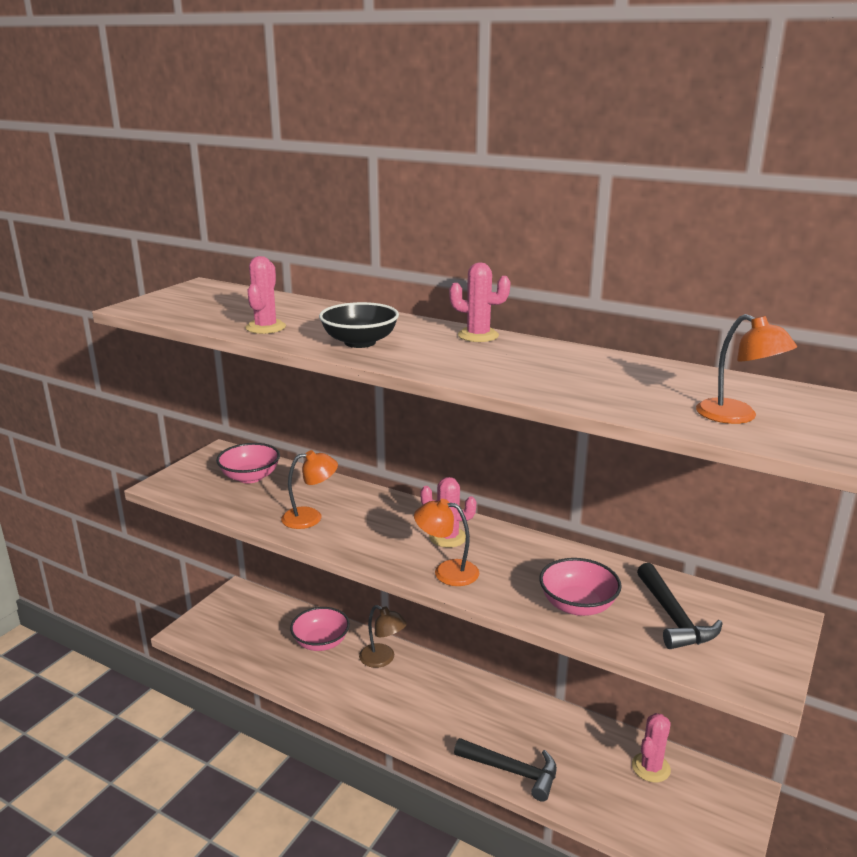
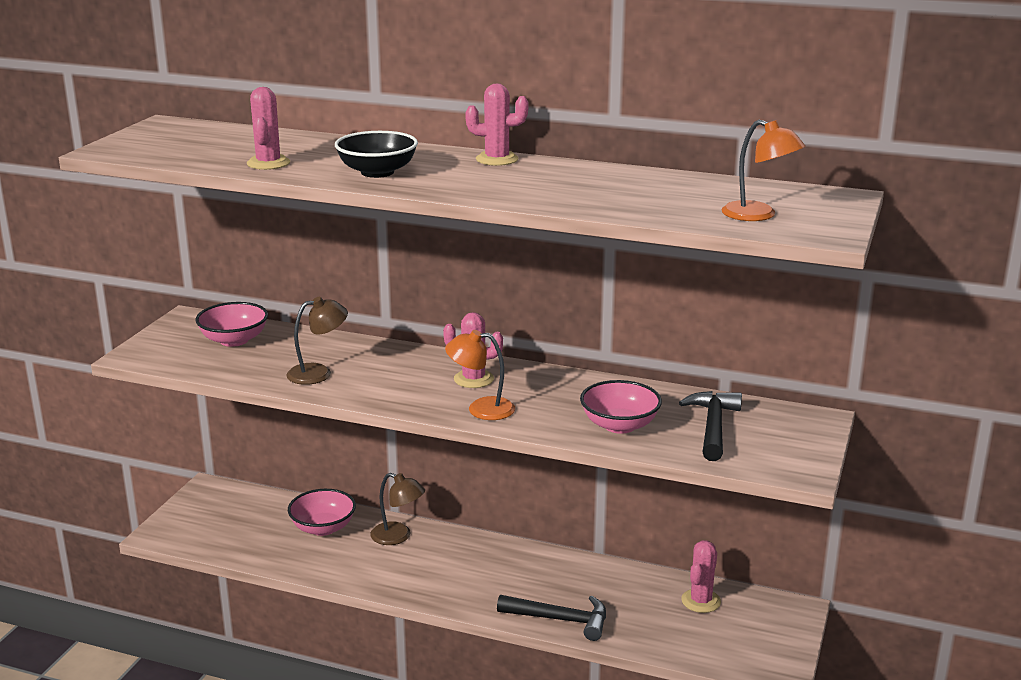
camera: 10 degrees left, 0 degrees up
(310, 517) = (318, 373): orange lamp -> brown lamp
(673, 617) = (713, 427): black hammer -> black hammer turned 150 degrees counterclockwise

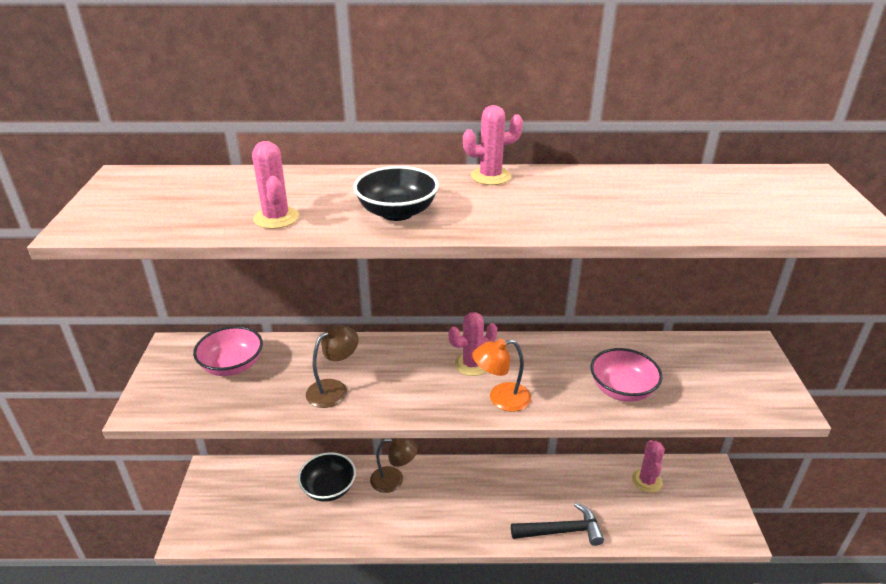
camera: 20 degrees left, 10 degrees up
(323, 528) = (328, 488): pink bowl -> black bowl
(713, 427) = (690, 373): black hammer -> none
(758, 215) = (780, 211): orange lamp -> none

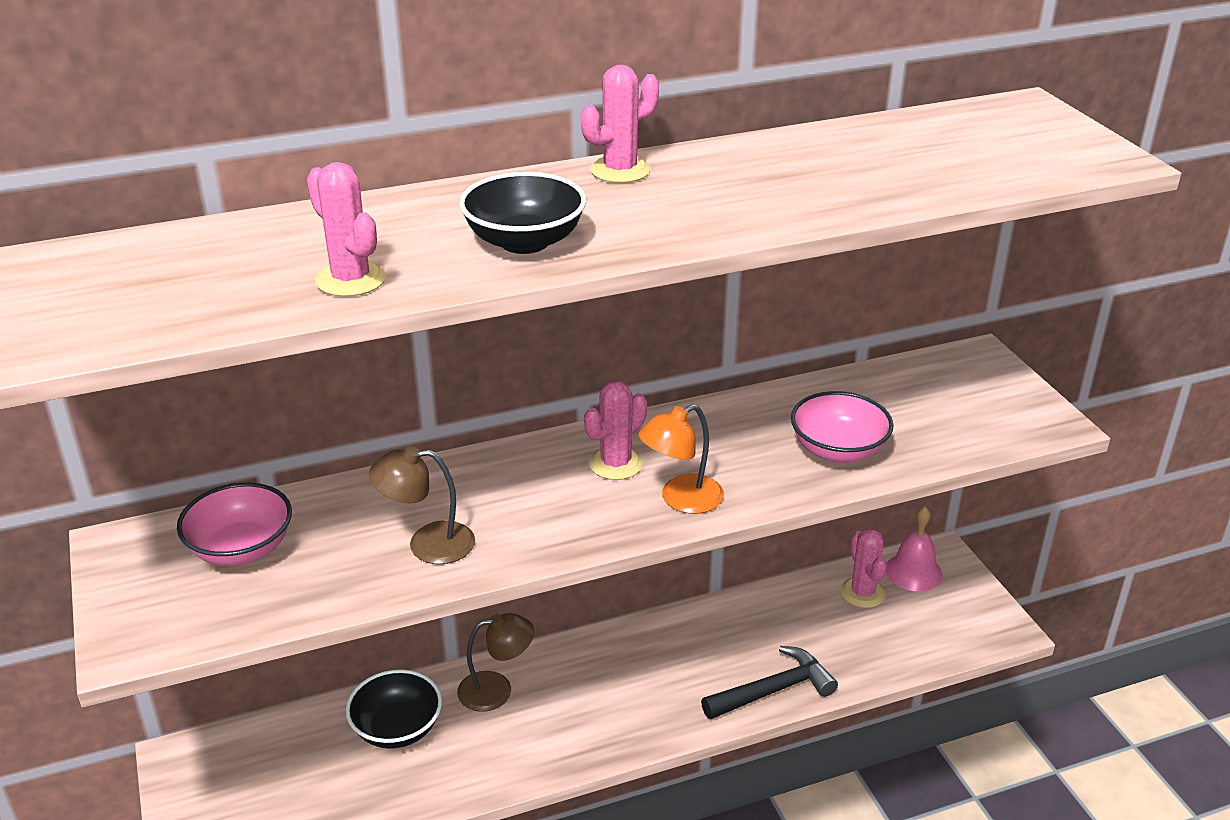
camera: 20 degrees left, 0 degrees up
(334, 389) = (427, 544): brown lamp -> brown lamp turned 120 degrees counterclockwise
(687, 475) = (913, 572): none -> pink bell

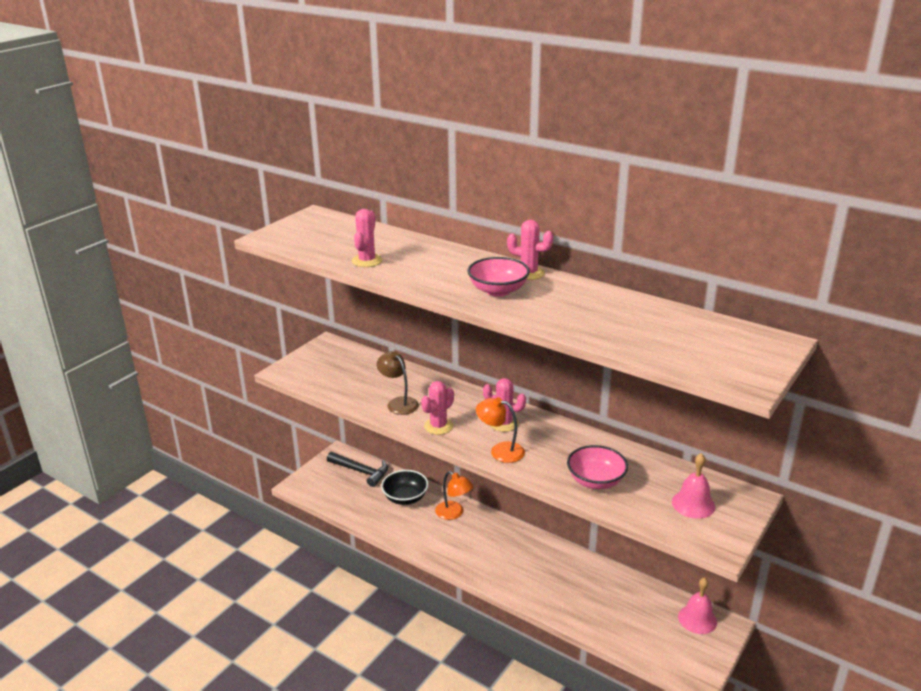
camera: 55 degrees right, 5 degrees down
(241, 549) = (352, 366): pink bowl -> pink bowl (498, 291)
(496, 689) = (454, 513): brown lamp -> orange lamp
(524, 242) = (438, 278): black bowl -> none
(773, 690) = (547, 602): black hammer -> black hammer (361, 471)
(862, 593) = (655, 605): pink cactus -> pink cactus (438, 426)
(955, 401) = (693, 504): none -> pink bell

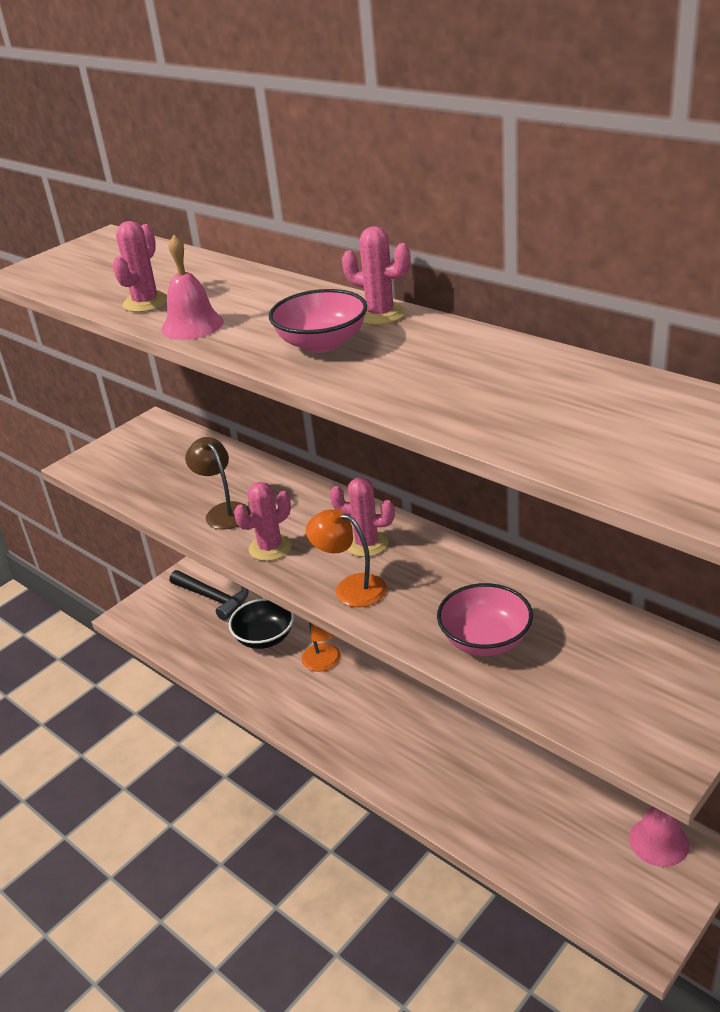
camera: 10 degrees right, 5 degrees up
(693, 504) = (634, 683): pink bell -> pink bell (192, 325)

